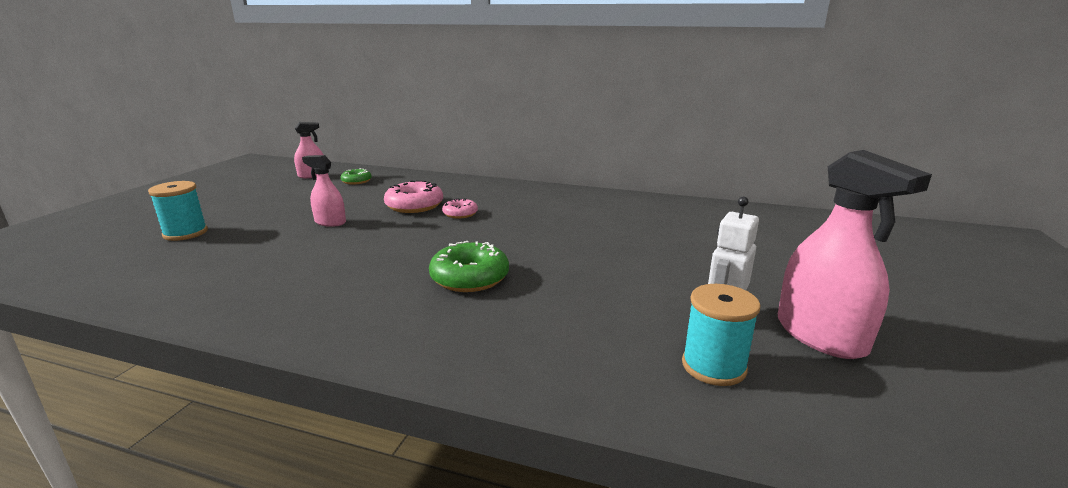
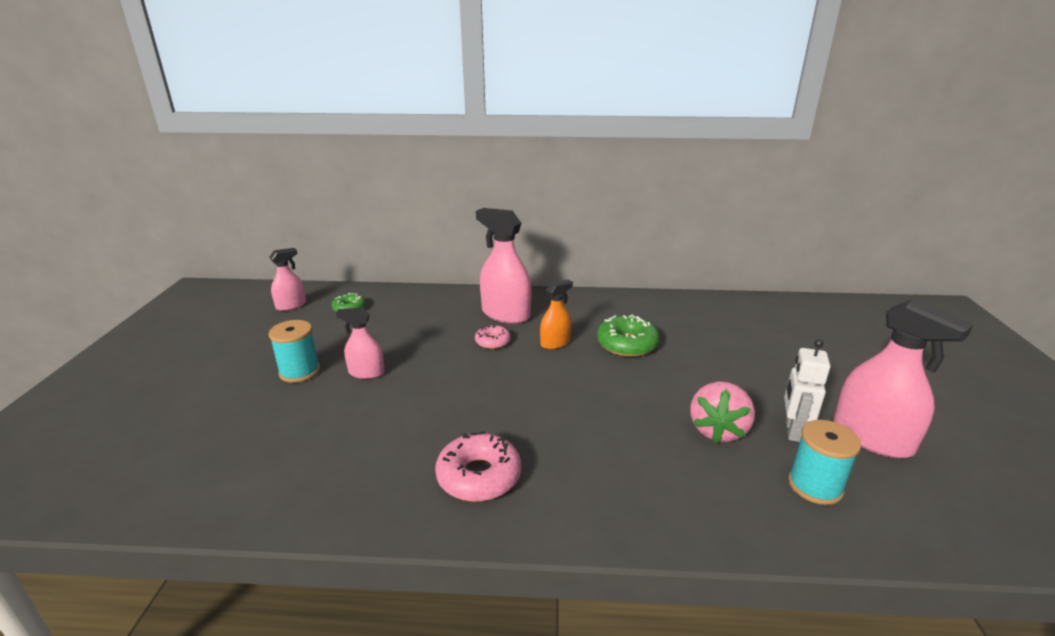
camera: 15 degrees left, 5 degrees up
(185, 233) = (213, 413): turquoise spool -> turquoise spool (299, 371)
(414, 205) = (438, 336): pink donut -> pink donut (479, 476)
(470, 277) = (559, 424): green donut -> green donut (627, 344)
(489, 197) = (505, 314): none -> pink spray bottle
(518, 220) = (555, 343): none -> orange spray bottle
(634, 304) = (718, 430): none -> pink strawberry

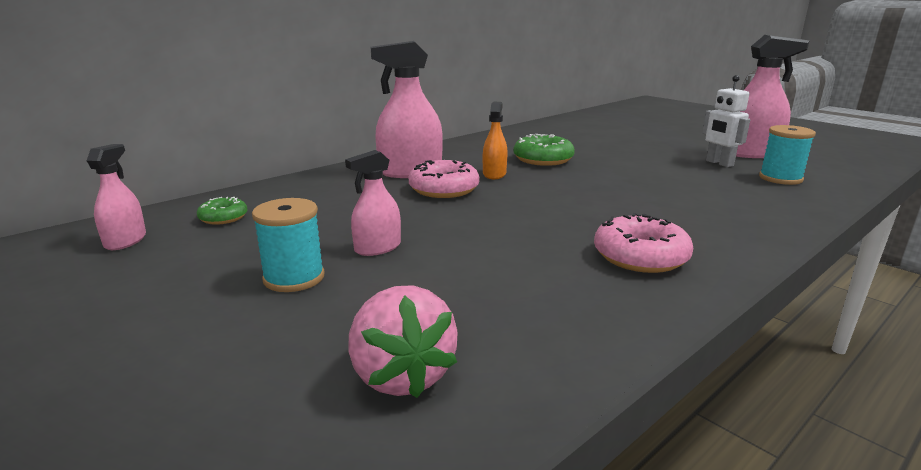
camera: 45 degrees left, 5 degrees down
(492, 341) = (444, 189): pink donut -> pink donut, size x1.71
(718, 430) = (691, 176): pink strawberry -> pink strawberry (401, 375)

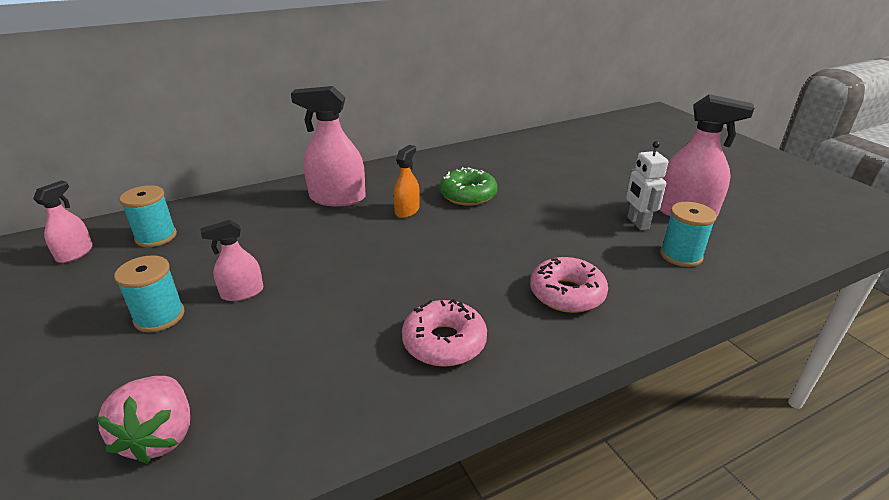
camera: 15 degrees right, 10 degrees up
(223, 218) = (156, 237): green donut -> turquoise spool
(444, 189) = (348, 226): pink donut -> pink donut (567, 293)

